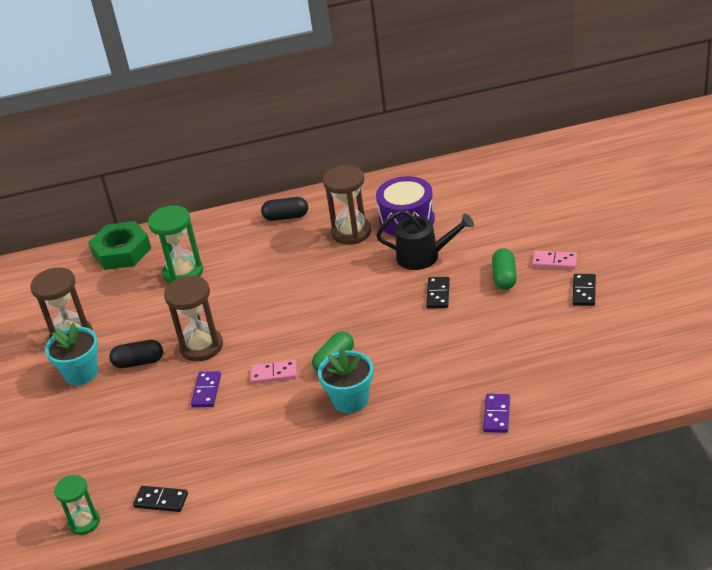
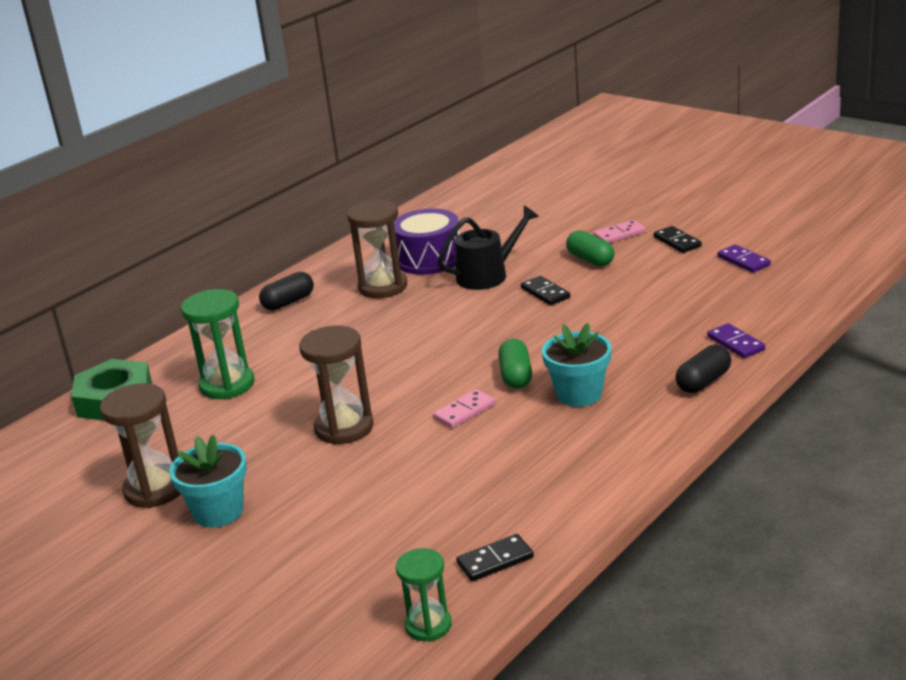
camera: 40 degrees left, 10 degrees down
(139, 362) = (283, 471): black capsule -> black capsule (703, 382)
(206, 391) = (407, 456): purple domino -> purple domino (743, 261)

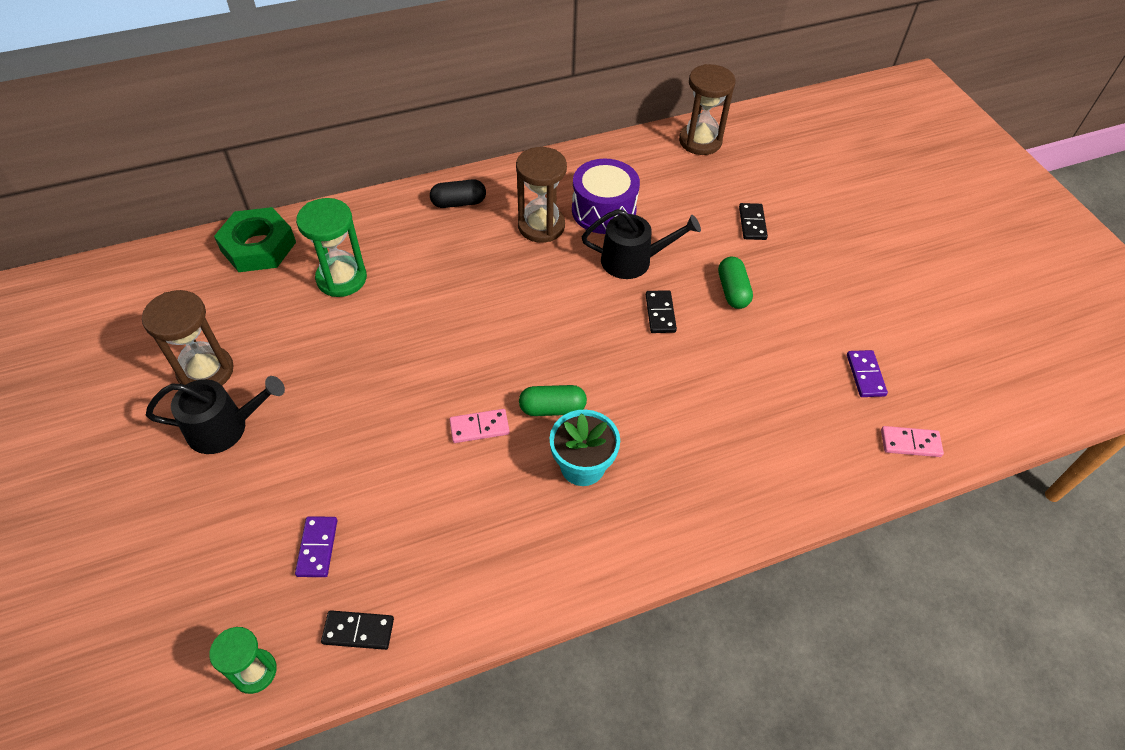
camera: 25 degrees right, 25 degrees up
(218, 512) = (224, 428): turquoise flower pot -> black watering can
(344, 428) = (380, 387): brown hourglass -> brown hourglass (700, 141)
(516, 376) = (552, 408): green capsule -> green capsule turned 60 degrees clockwise
(619, 234) = (785, 270): pink domino -> pink domino (910, 443)
(677, 242) = (827, 311): black domino -> black domino (752, 223)
(703, 382) = (696, 520): black capsule -> none
(736, 343) = (765, 486): purple domino -> purple domino (317, 548)

